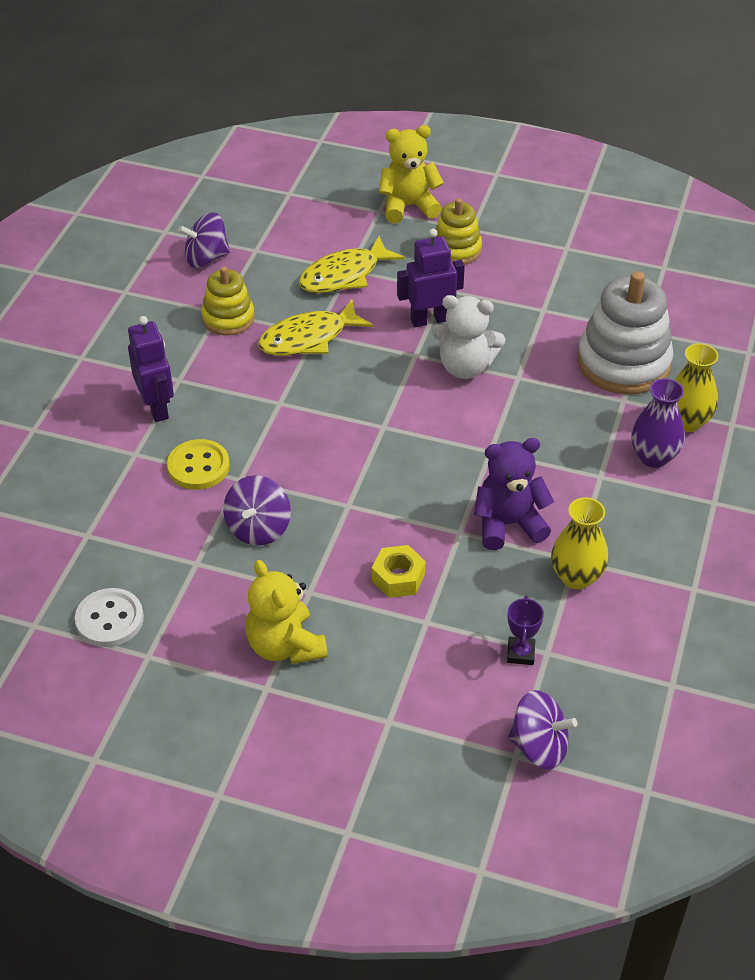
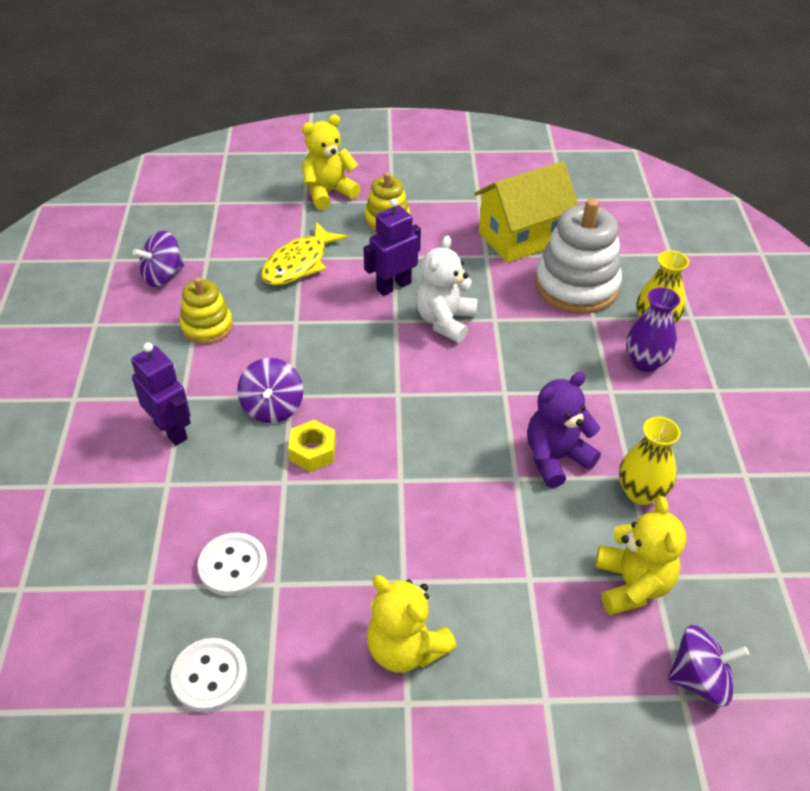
camera: 20 degrees left, 0 degrees up
(164, 538) = (233, 566): none -> white button
(198, 466) = (237, 480): yellow button -> none
(258, 528) = (324, 528): purple spinning top -> purple spinning top (272, 407)
(308, 338) = (291, 328): yellow fish -> none
(398, 577) = (482, 541): yellow nut -> yellow nut (313, 451)
(465, 367) = (445, 321): white teddy bear -> white teddy bear turned 120 degrees clockwise
(520, 653) = (632, 585): purple trophy -> yellow teddy bear
(591, 299) = (521, 237): none -> yellow house

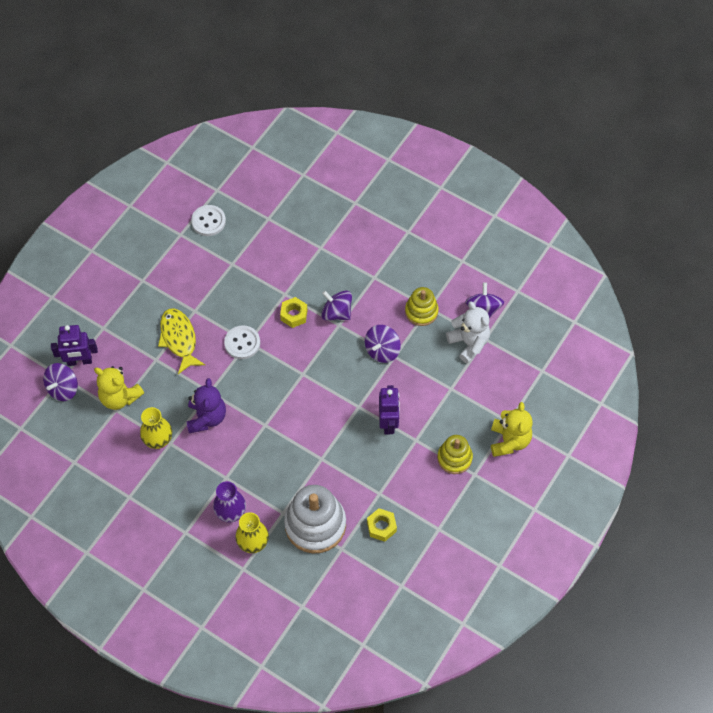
camera: 125 degrees right, 15 degrees up
(171, 430) = (354, 263): purple robot -> purple robot (79, 361)
(233, 566) = (254, 252): white button -> white button (242, 343)
(296, 336) = (382, 350): none -> purple spinning top
(299, 263) = (445, 384): yellow fish -> yellow fish (179, 339)
(406, 648) = (164, 293): yellow teddy bear -> none
(445, 321) = (339, 431): white teddy bear -> white teddy bear (469, 343)
(521, 237) = (381, 527): yellow house -> yellow nut

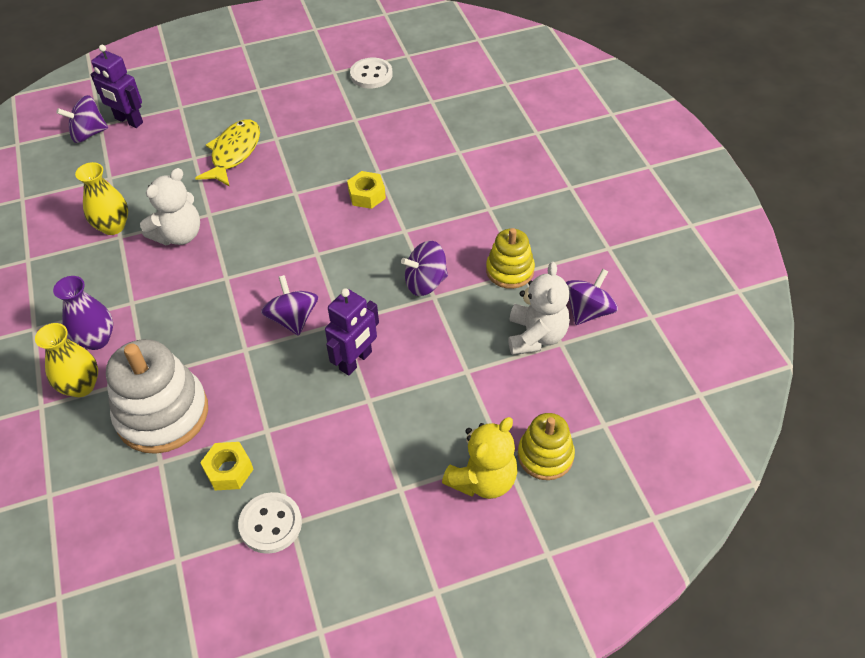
camera: 40 degrees right, 10 degrees down
(120, 397) = (125, 169): yellow teddy bear -> none
(206, 417) = (179, 235): purple teddy bear -> white teddy bear
(242, 343) = (288, 190): white button -> white button (270, 524)
(336, 313) = (413, 218): purple spinning top -> purple spinning top (293, 319)
(454, 458) = (394, 452): yellow stacking toy -> yellow stacking toy (545, 455)

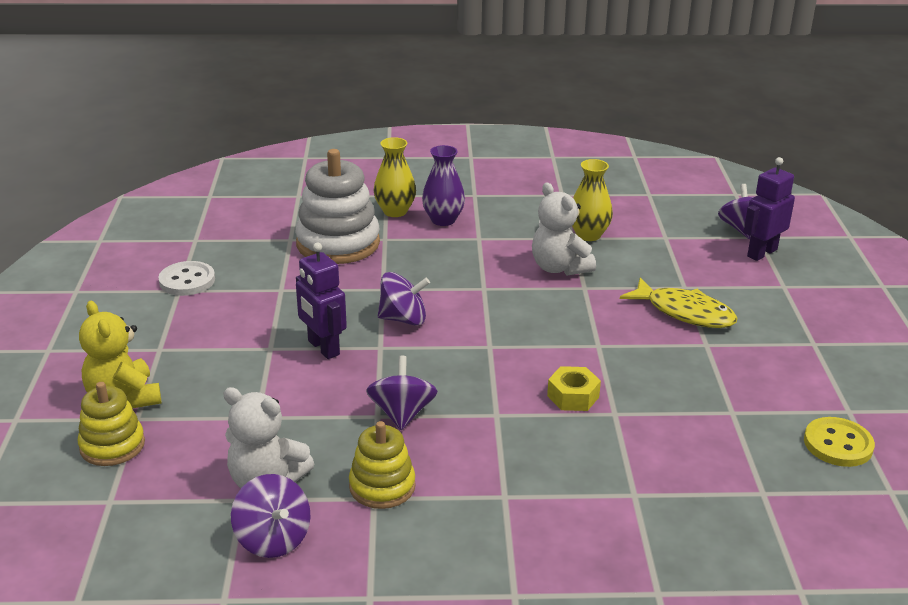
camera: 105 degrees right, 20 degrees down
(229, 470) = (255, 267): yellow nut -> none
(371, 75) = (838, 444): white button -> yellow button

